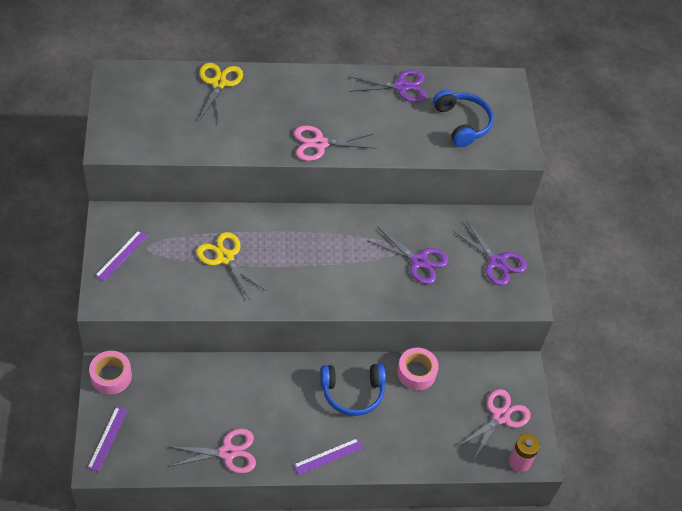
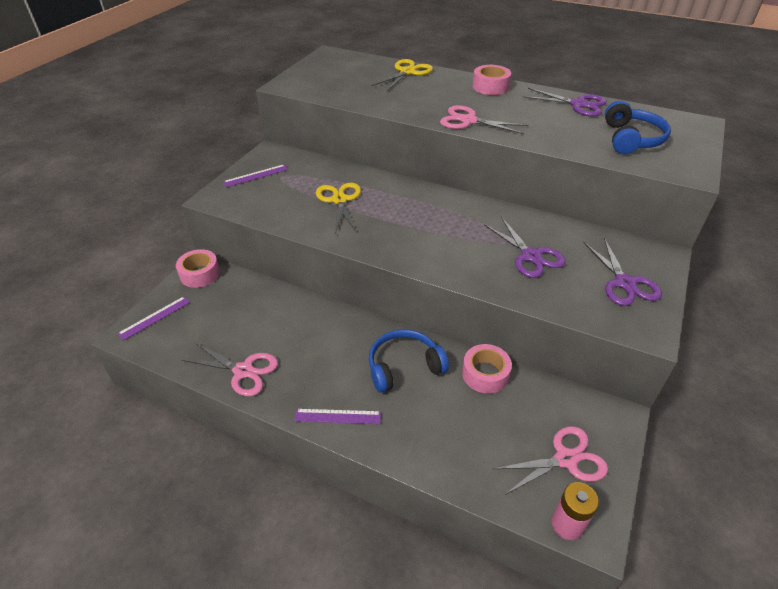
camera: 35 degrees right, 10 degrees down
(312, 83) = (490, 87): none -> pink tape
(352, 392) = (404, 366): blue headphones -> blue headphones turned 135 degrees clockwise

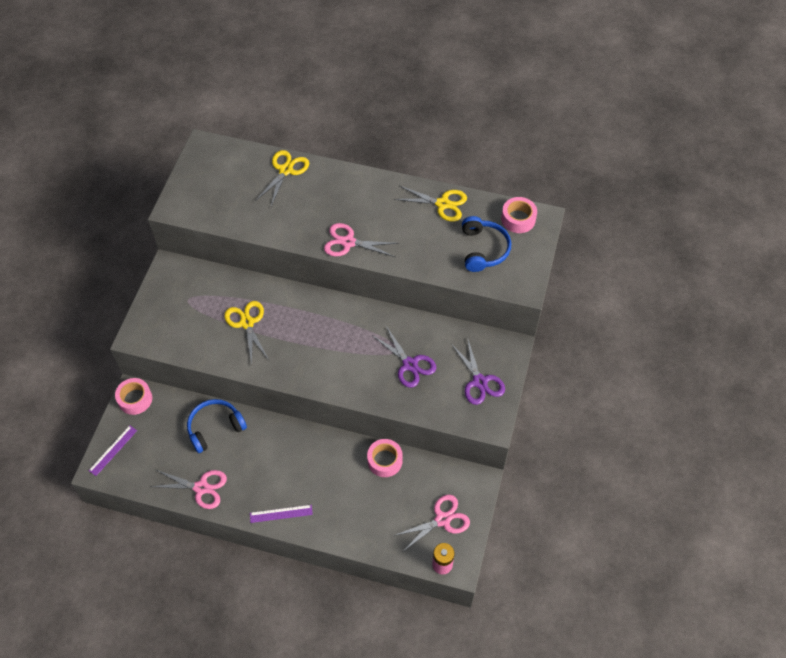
camera: 10 degrees left, 15 degrees up
(256, 175) = (165, 302): purple ruler -> none
(404, 366) = (323, 464): blue headphones -> blue headphones (215, 428)
(490, 87) = (365, 185): pink tape -> pink tape (518, 219)
(578, 104) = (442, 204): purple scissors -> yellow scissors

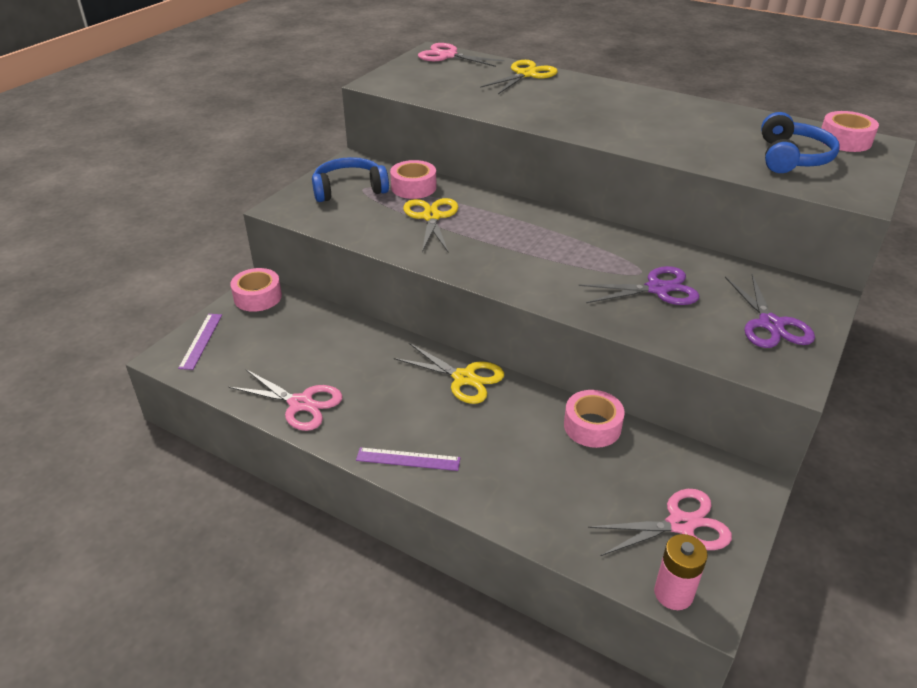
camera: 15 degrees right, 20 degrees down
(113, 450) = (201, 341): purple ruler -> purple ruler turned 45 degrees counterclockwise
(215, 428) = (349, 343): blue headphones -> blue headphones (349, 189)
(224, 290) = (413, 187): none -> pink tape
(348, 242) = (593, 130): pink scissors -> pink scissors (448, 56)
(410, 364) = (657, 289): purple scissors -> purple scissors turned 75 degrees counterclockwise
(442, 204) = (732, 117): yellow scissors -> yellow scissors (464, 378)

